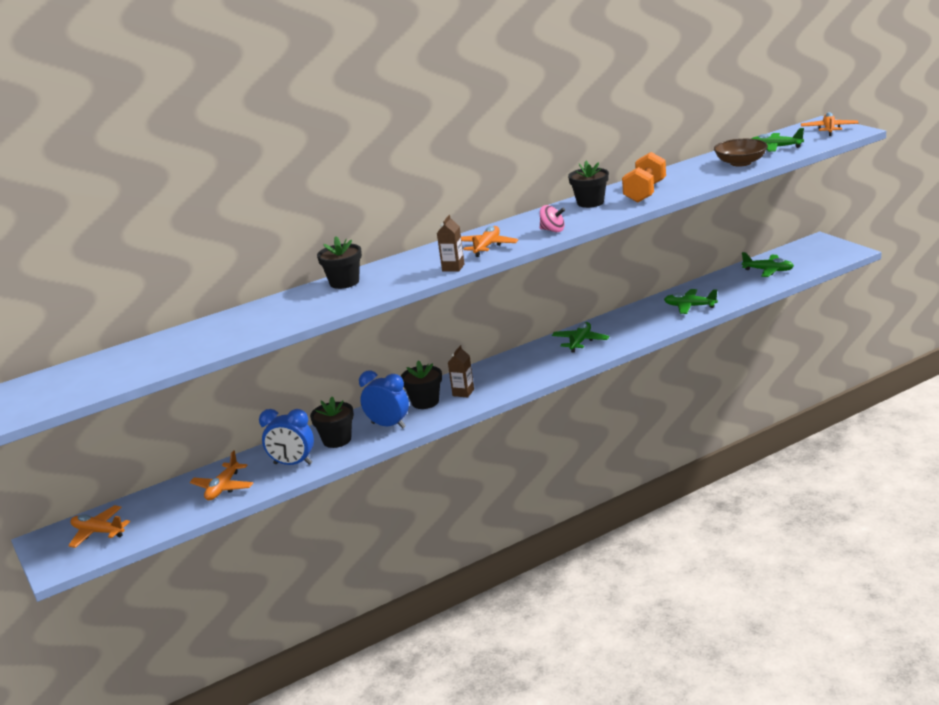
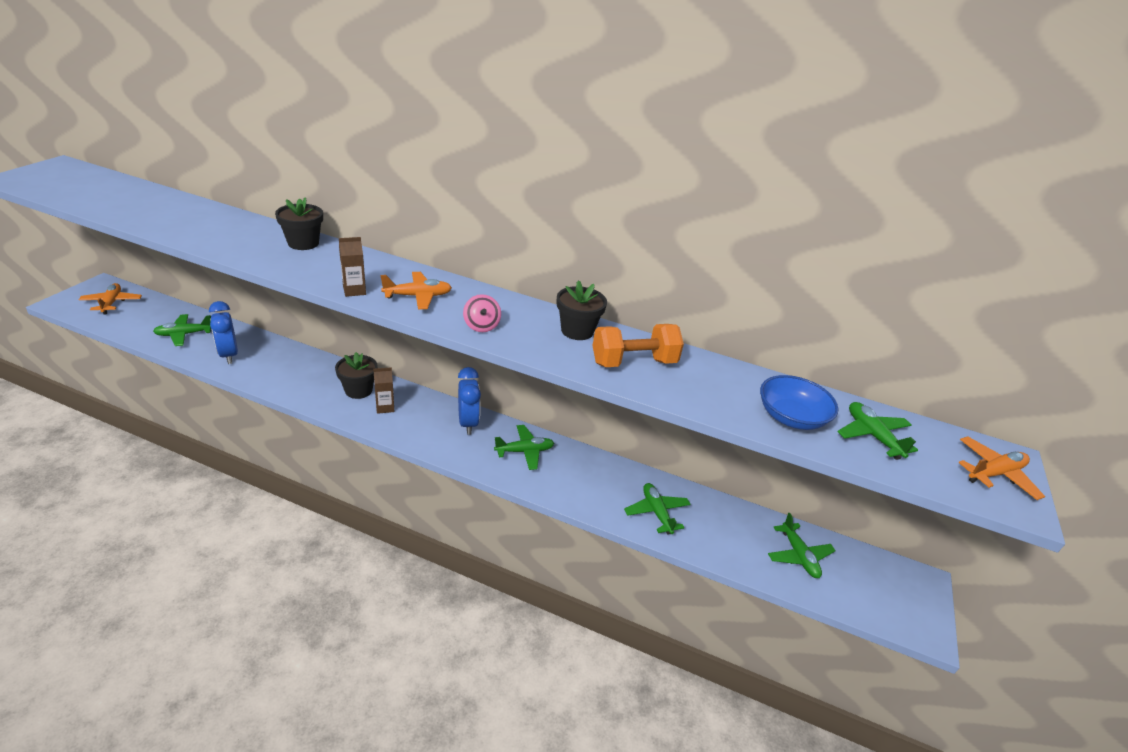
camera: 45 degrees right, 10 degrees up
(223, 488) = (184, 334): orange plane -> green plane
(337, 440) = (275, 364): black flower pot -> none
(388, 425) = (308, 384): blue clock -> blue clock (468, 423)
(740, 163) = (791, 417): brown bowl -> blue bowl

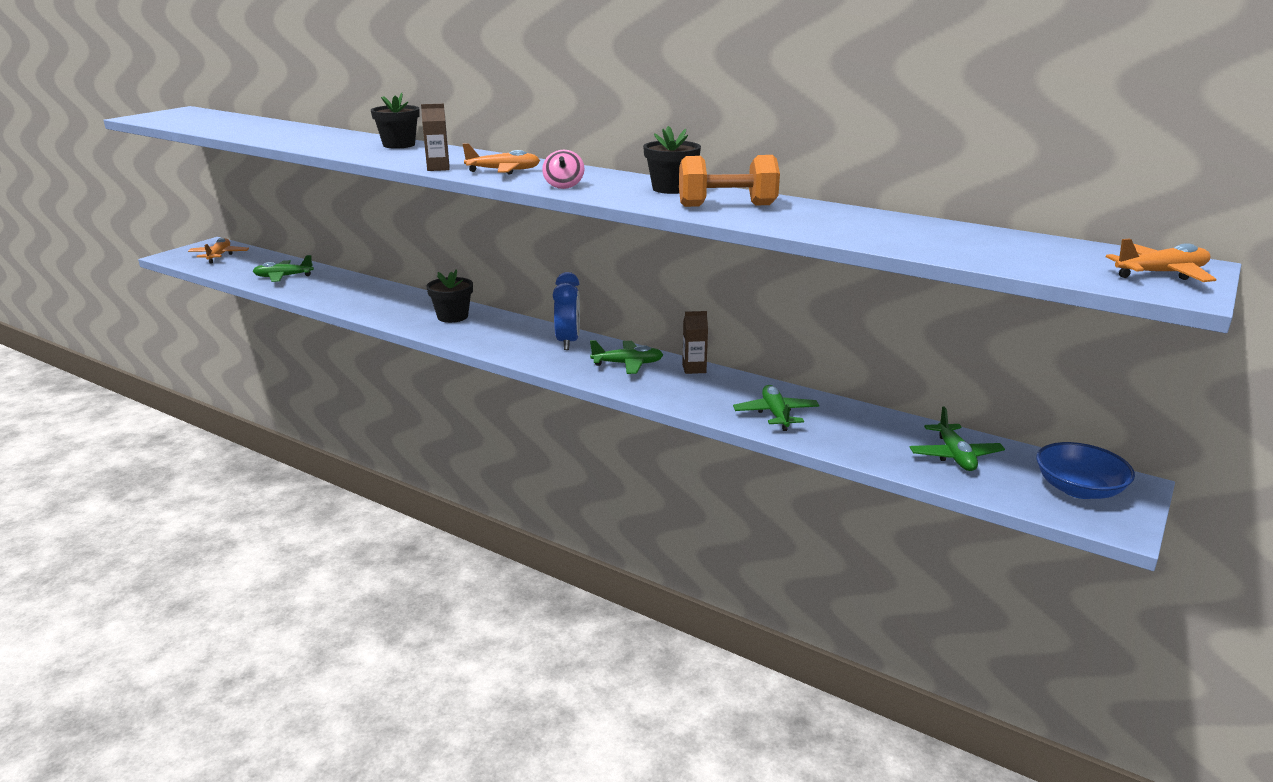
camera: 15 degrees right, 10 degrees down
(229, 355) = (324, 291): blue clock -> none
(385, 407) = (478, 329): brown carton -> brown carton (694, 369)
(791, 417) = (903, 237): blue bowl -> blue bowl (1078, 489)
(872, 436) = (1005, 249): green plane -> none

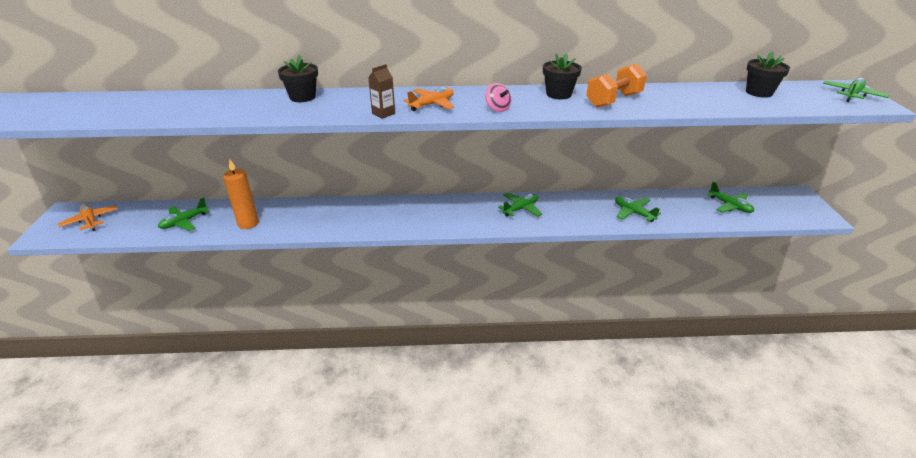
camera: 35 degrees left, 10 degrees up
(331, 293) = (248, 223): none -> orange candle
(452, 317) = (368, 212): black flower pot -> black flower pot (759, 92)
(568, 342) = (466, 205): blue clock -> none
(694, 369) = (557, 198): brown carton -> none
(1078, 489) = (789, 204): blue bowl -> none
(1161, 273) = (852, 95): orange plane -> green plane

